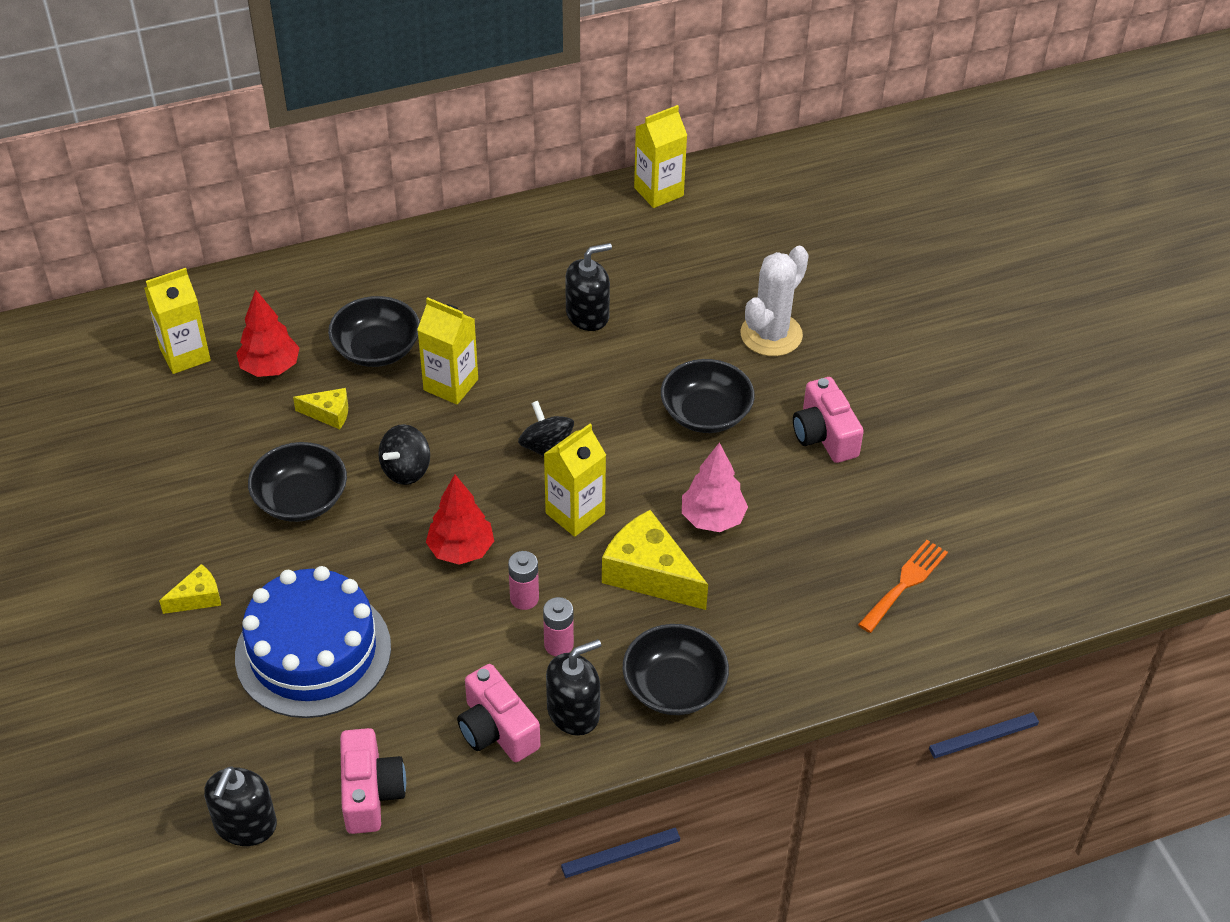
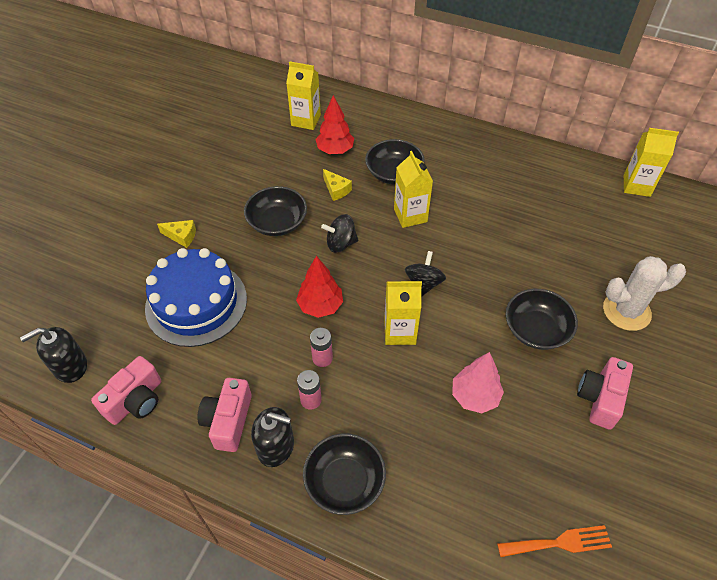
camera: 45 degrees right, 5 degrees up
(587, 315) = (523, 227): black soap dispenser -> none
(649, 574) = (403, 400): yellow cheese -> none

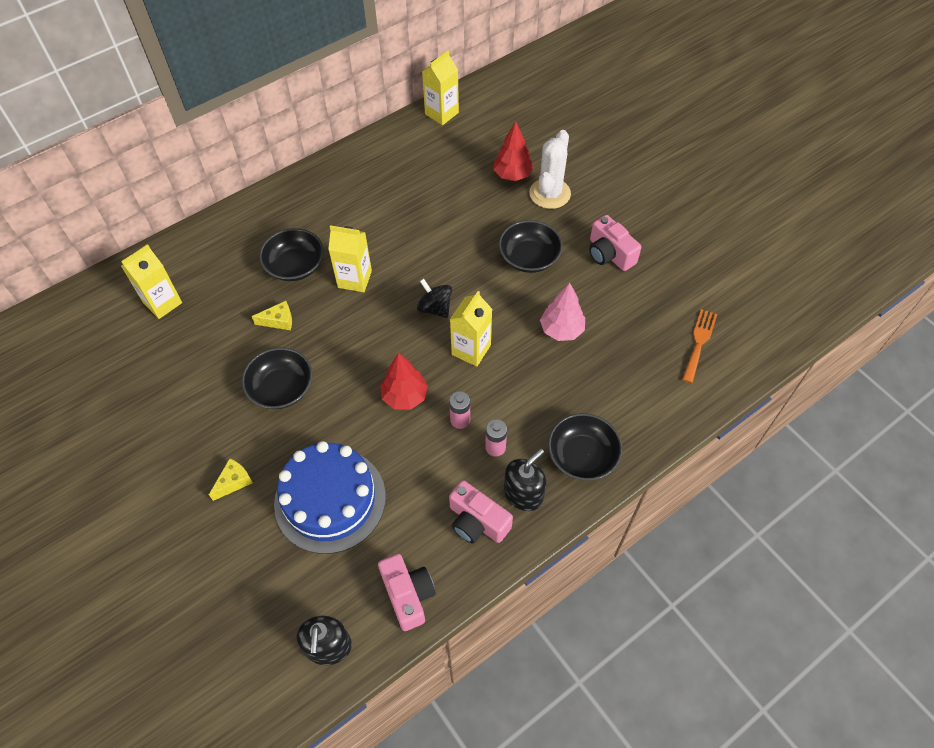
camera: 60 degrees left, 5 degrees up
(335, 150) = (226, 297): red tree -> red tree (512, 175)
(341, 243) = (346, 348): black spinning top -> none

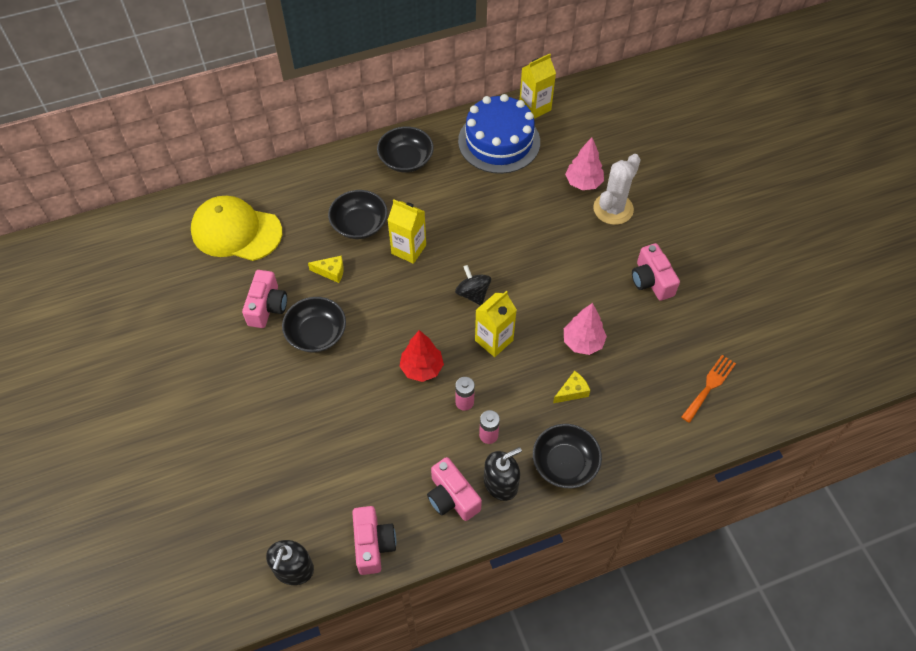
camera: 15 degrees right, 0 degrees up
(162, 303) = (236, 231): yellow carton -> yellow cap
(219, 373) = (267, 307): none -> pink camera
(234, 482) = (254, 406): yellow cheese -> yellow cheese (572, 391)
(330, 500) = (330, 443): blue cake -> blue cake (499, 141)
(512, 175) = (583, 183): red tree -> pink tree
(529, 257) = (574, 266): black bowl -> black bowl (406, 160)

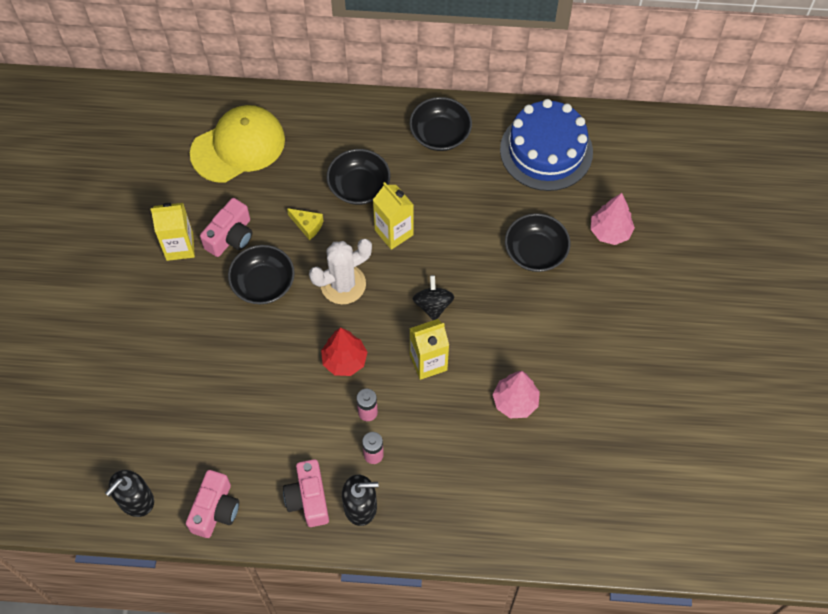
camera: 25 degrees right, 5 degrees up
(236, 231) = (238, 146): yellow cap -> yellow cap turned 105 degrees clockwise
(535, 107) = (604, 127): yellow carton -> yellow carton (179, 247)
(564, 463) = (431, 515): black bowl -> black bowl (535, 252)
(572, 391) = (477, 447): yellow cheese -> none
(613, 209) = (625, 273): white cactus -> white cactus (343, 284)
(651, 281) = (621, 367): pink camera -> none
(709, 386) = (618, 502): orange fork -> none

